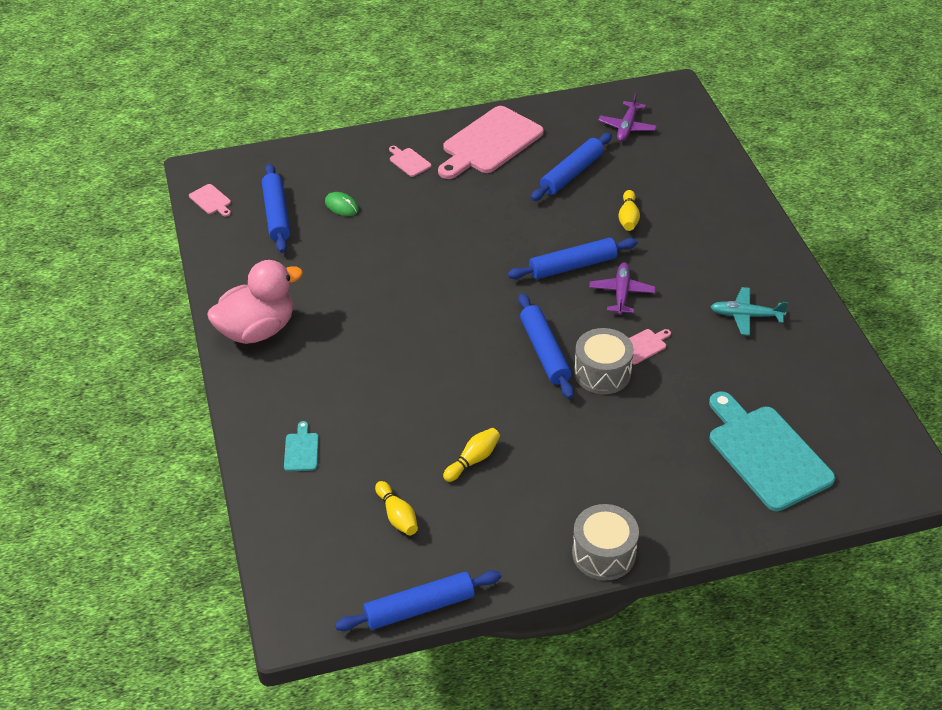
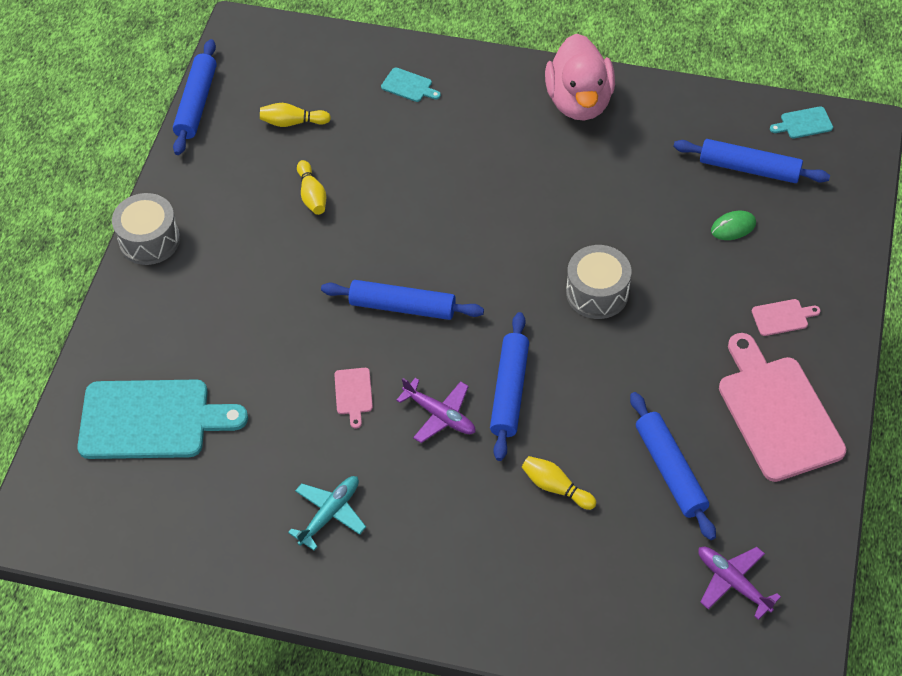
camera: 120 degrees right, 10 degrees up
(211, 200) = (803, 123): pink cutting board -> turquoise cutting board
(602, 373) = (343, 340): grey drum -> grey drum (597, 293)

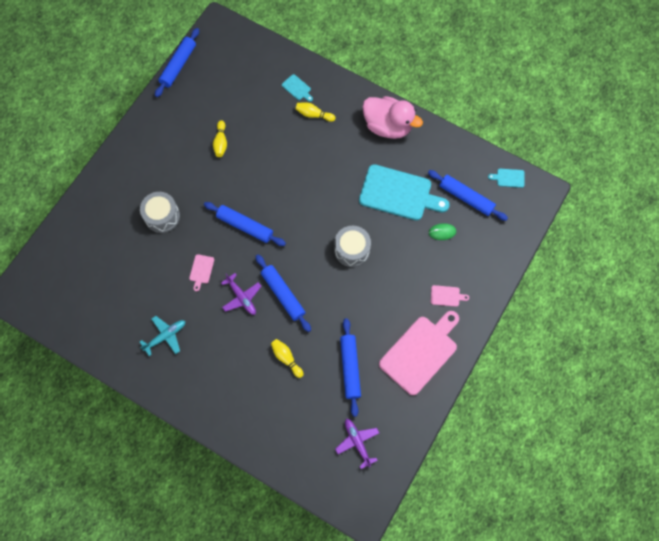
camera: 15 degrees right, 15 degrees up
(149, 240) = (126, 144): grey drum -> grey drum (162, 216)
(151, 420) = (93, 253): turquoise cutting board -> turquoise cutting board (399, 194)
(293, 122) = (226, 93): yellow bowling pin -> yellow bowling pin (314, 115)
(509, 391) = (283, 294): blue rolling pin -> blue rolling pin turned 60 degrees counterclockwise
(579, 101) = (388, 126): pink duck -> pink duck turned 75 degrees counterclockwise
(777, 413) = (420, 352): pink cutting board -> pink cutting board turned 45 degrees clockwise

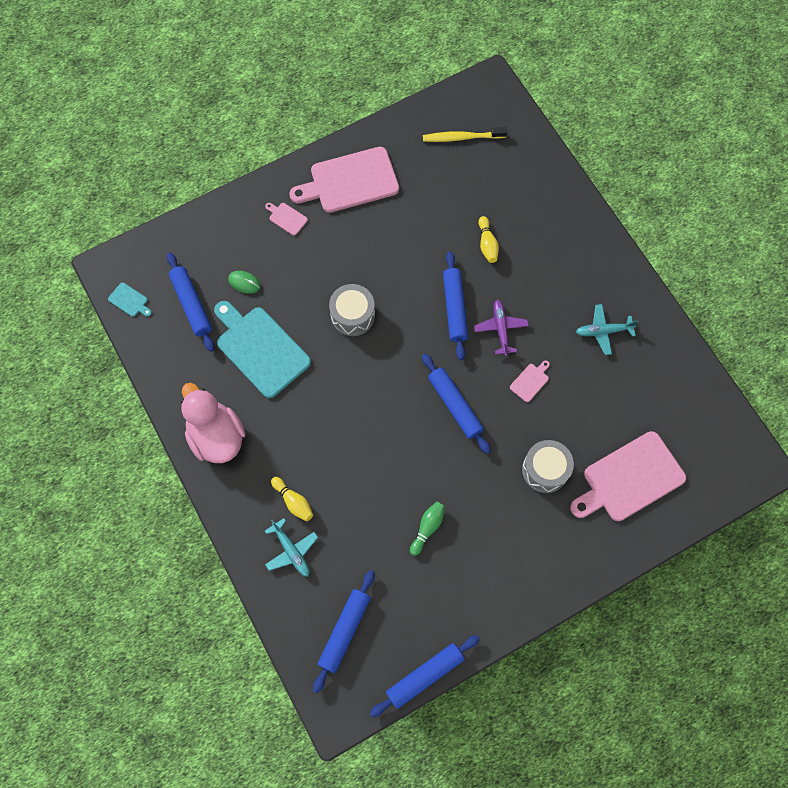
camera: 150 degrees left, 0 degrees up
(102, 240) = (629, 478): none -> pink cutting board
(221, 142) = (427, 528): yellow bowling pin -> green bowling pin
(297, 88) = (291, 550): turquoise cutting board -> turquoise plane
(350, 368) = (428, 203): blue rolling pin -> blue rolling pin (344, 631)
(357, 442) = (462, 137): purple plane -> yellow toothbrush

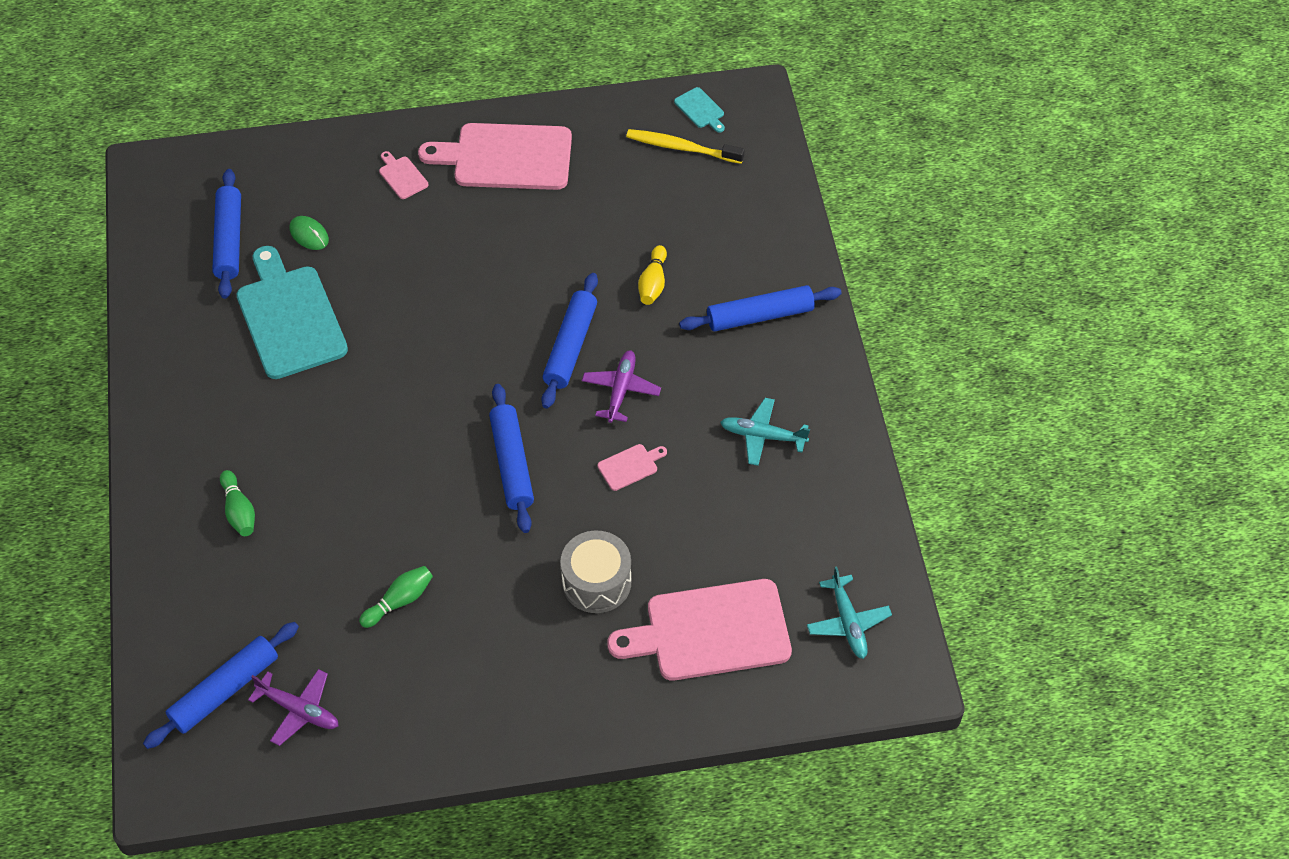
camera: 20 degrees right, 15 degrees down
(129, 301) = (154, 213): turquoise cutting board -> turquoise cutting board (700, 109)
(216, 436) = (180, 402): pink duck -> none
(291, 550) = (205, 569): turquoise plane -> turquoise plane (847, 622)
(293, 501) = (239, 511): yellow bowling pin -> green bowling pin
(352, 315) = (430, 314): grey drum -> none
(398, 627) = (298, 710): none -> purple plane
(424, 676) = (303, 783): blue rolling pin -> blue rolling pin (759, 316)

